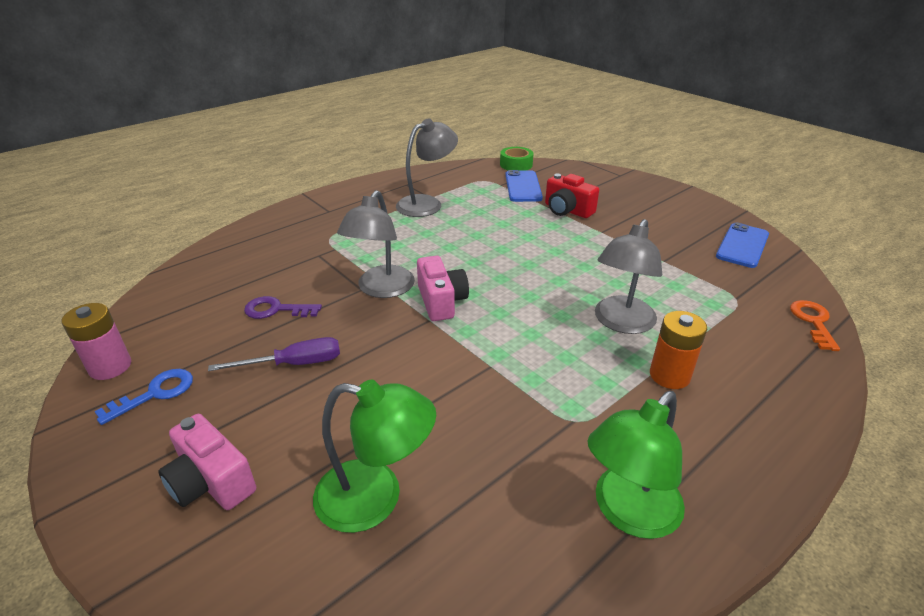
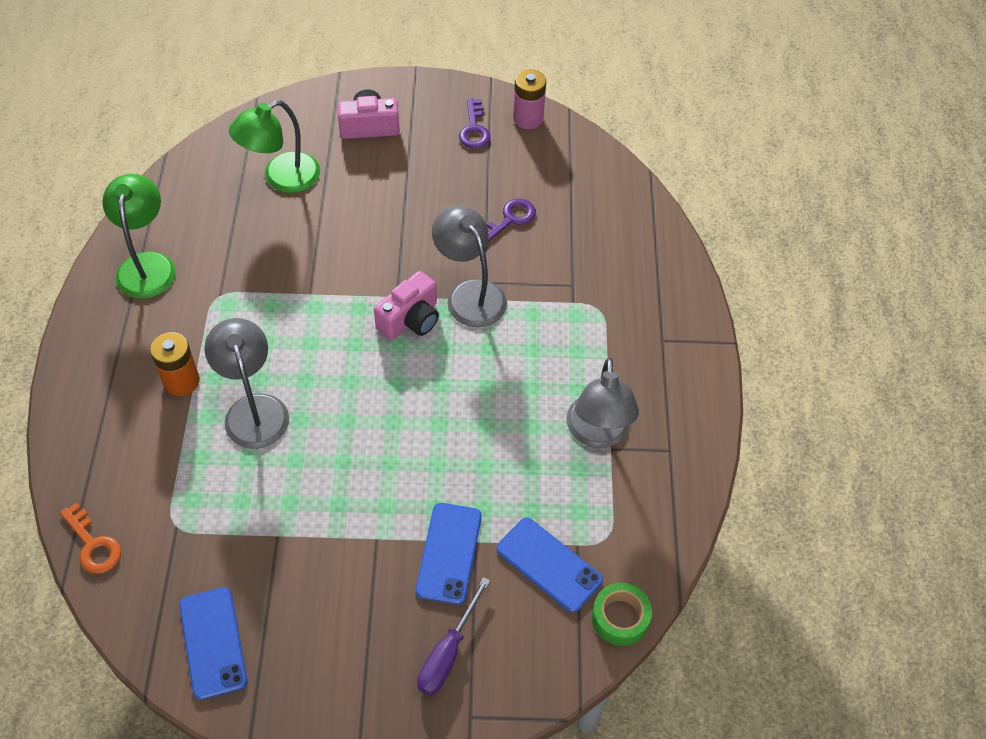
camera: 130 degrees right, 20 degrees up
(155, 393) = (474, 129): blue key -> purple key
(294, 364) = (431, 199): purple screwdriver -> purple screwdriver (448, 653)
(441, 301) = (410, 319): pink camera -> pink camera turned 75 degrees counterclockwise
(567, 210) = (449, 553): red camera -> blue phone

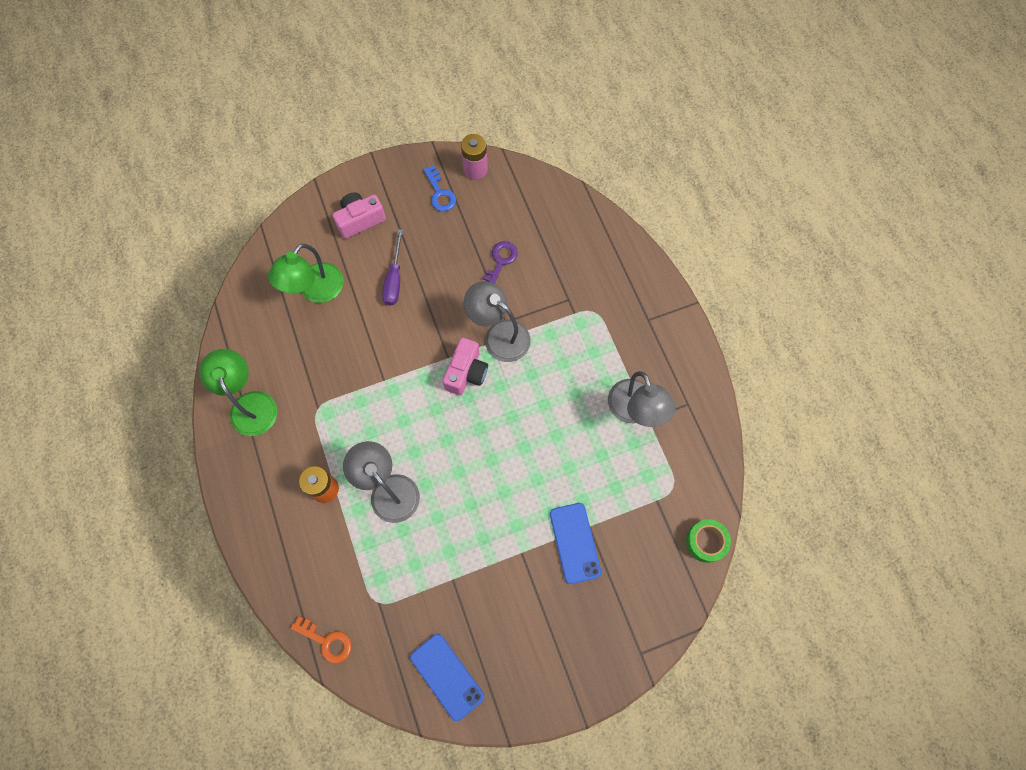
camera: 20 degrees left, 15 degrees up
(448, 653) = (606, 615): purple screwdriver -> purple screwdriver (394, 279)
(474, 129) = (440, 193): purple key -> blue key
(549, 565) = (644, 523): blue phone -> none

